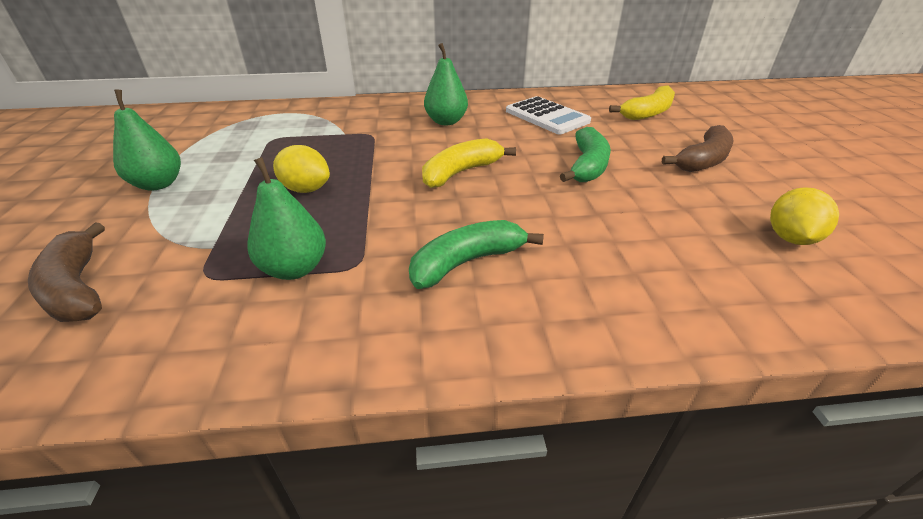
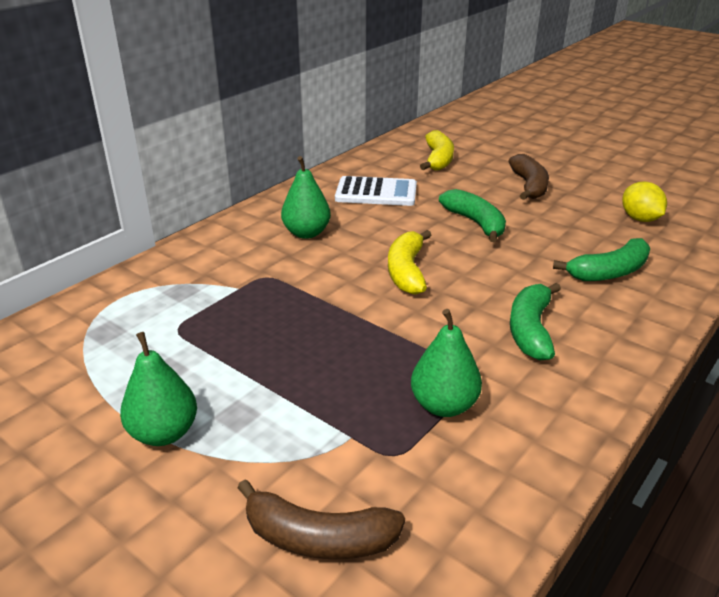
camera: 45 degrees left, 5 degrees down
(306, 189) = (319, 351): yellow lemon -> none
(646, 263) = (609, 272): none -> green banana

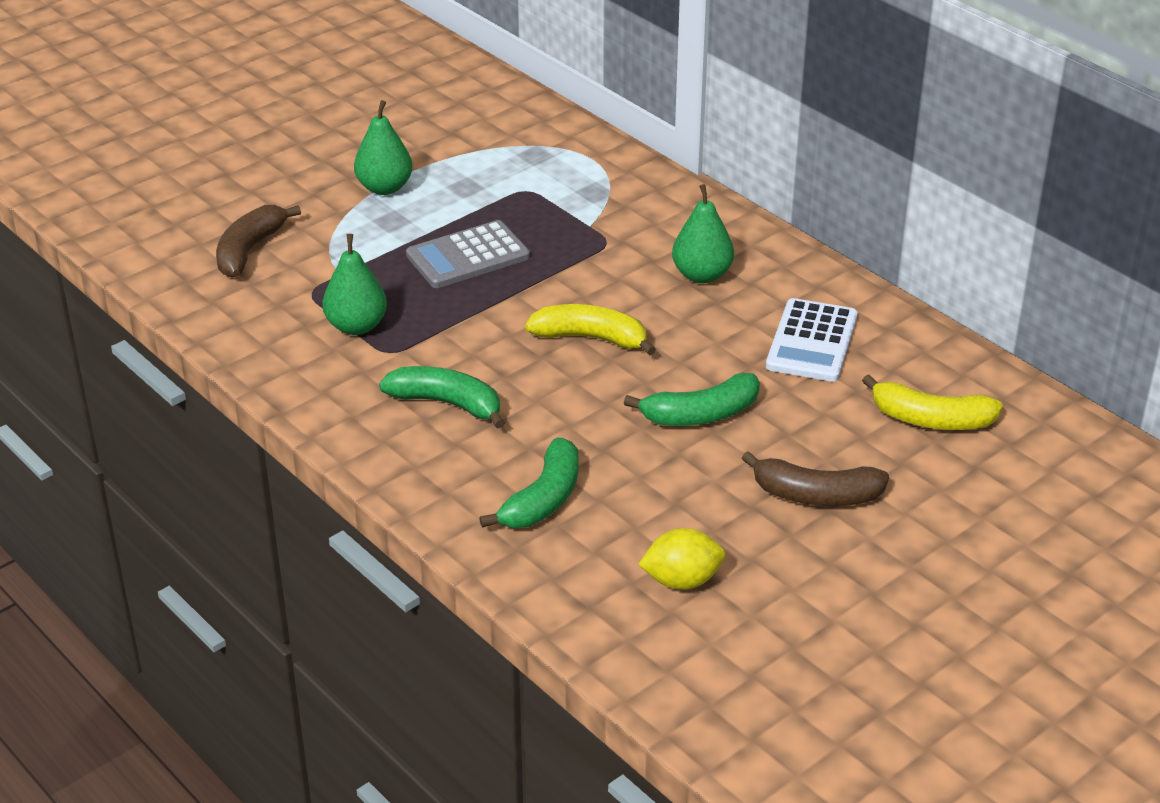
camera: 100 degrees right, 5 degrees up
(300, 349) = (468, 256): none -> grey calculator
(609, 272) = (543, 499): green banana -> green banana turned 135 degrees counterclockwise

